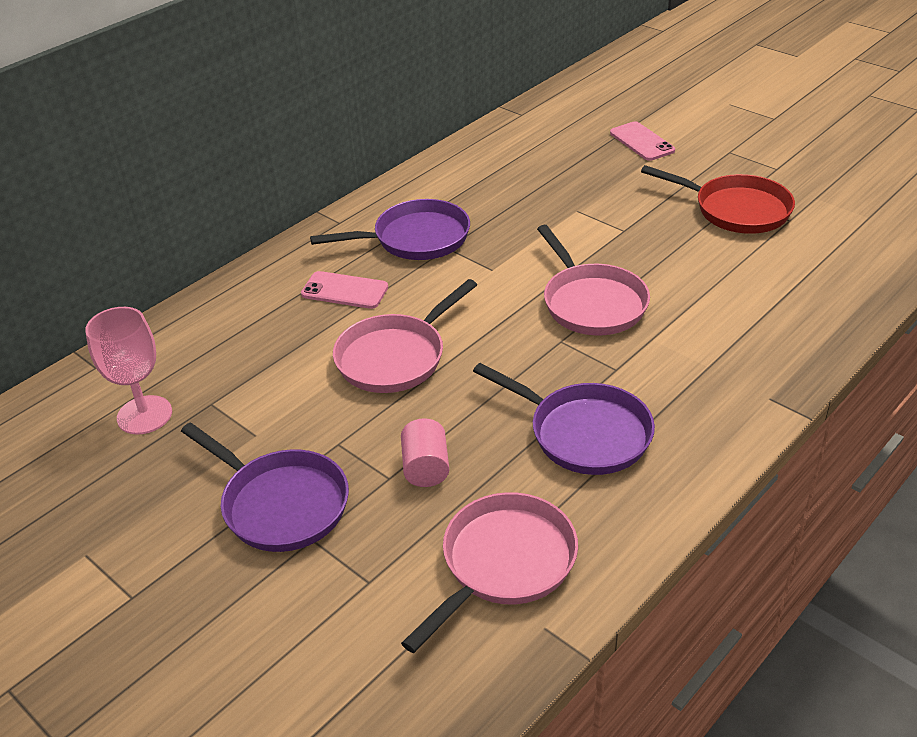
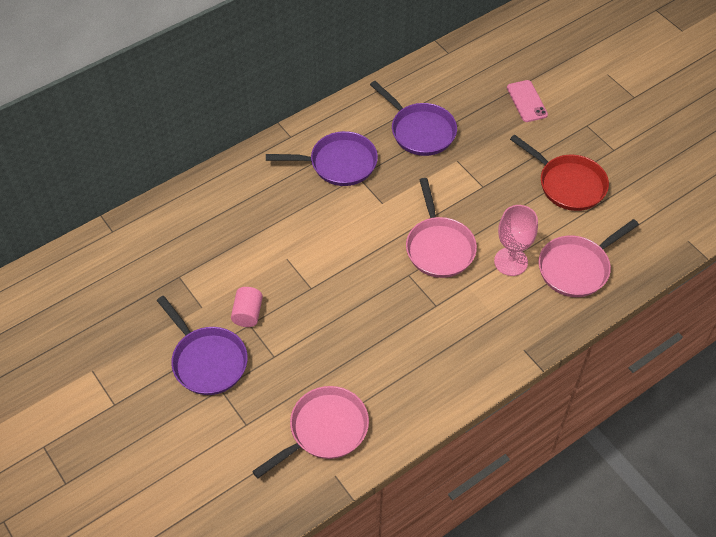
camera: 10 degrees right, 15 degrees up
(144, 415) = (138, 277): pink goblet -> pink goblet (510, 261)
(345, 291) = (280, 201): pink phone -> none
(395, 357) = (300, 264): pink pan -> pink pan (577, 268)
(426, 468) = (297, 354): pink cylinder -> pink cylinder (248, 313)
(583, 433) = (399, 350): purple pan -> purple pan (420, 131)

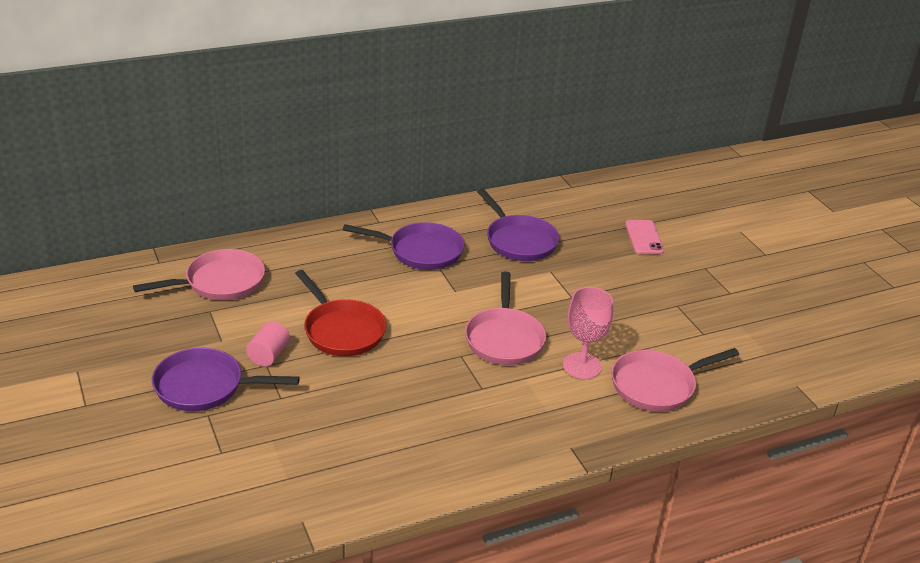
camera: 10 degrees right, 20 degrees down
(207, 360) = (205, 387): purple pan -> purple pan turned 120 degrees clockwise
(324, 430) = (308, 475): pink pan -> pink pan (220, 282)
(568, 184) = (669, 312): red pan -> red pan (341, 330)

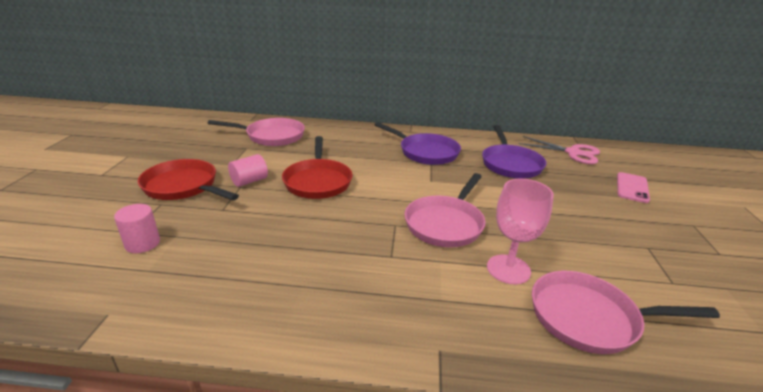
camera: 30 degrees right, 5 degrees down
(205, 387) = (184, 186): purple pan -> red pan
(248, 459) = (142, 243): none -> pink cylinder
(571, 203) = (573, 153): none -> pink scissors

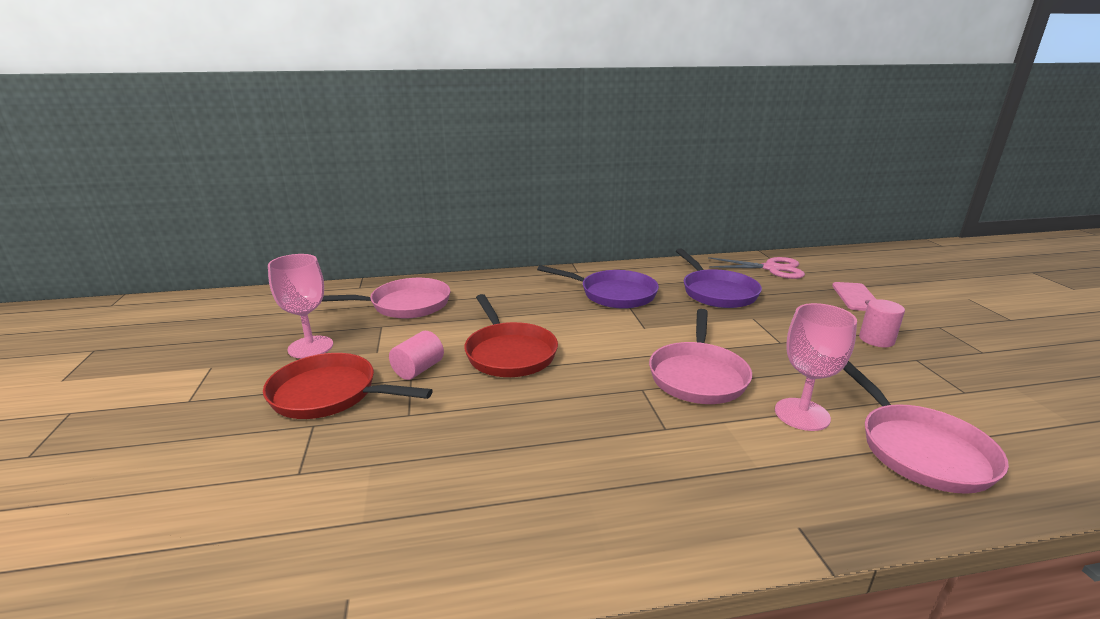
camera: 15 degrees left, 5 degrees down
(142, 243) = (327, 486): pink cylinder -> pink cylinder (876, 340)
(193, 154) = (310, 347): none -> pink goblet
(590, 318) = (919, 449): pink pan -> pink pan turned 90 degrees counterclockwise

